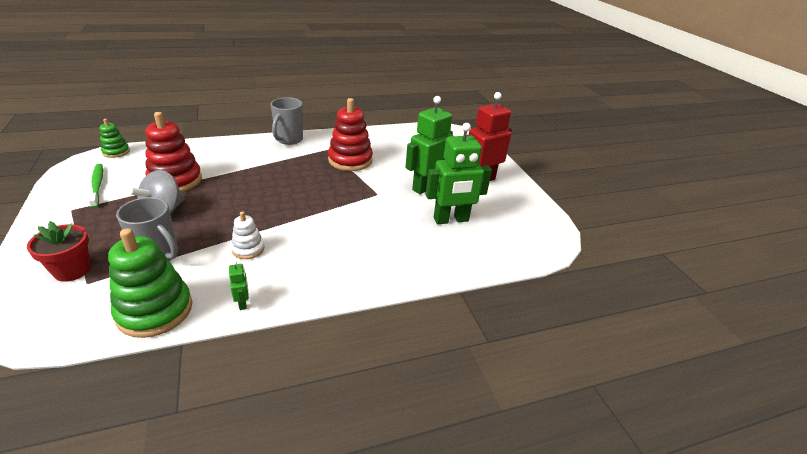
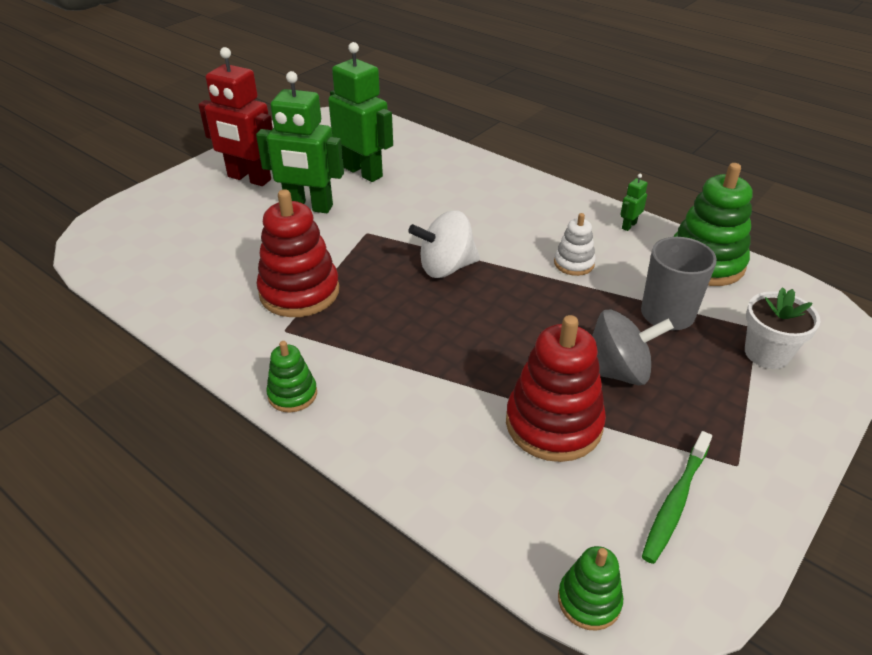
camera: 120 degrees left, 5 degrees up
(72, 270) = (766, 353): red flower pot -> white flower pot
(288, 139) = (292, 394): grey mug -> green stacking toy
(311, 203) = (446, 267): none -> white spinning top

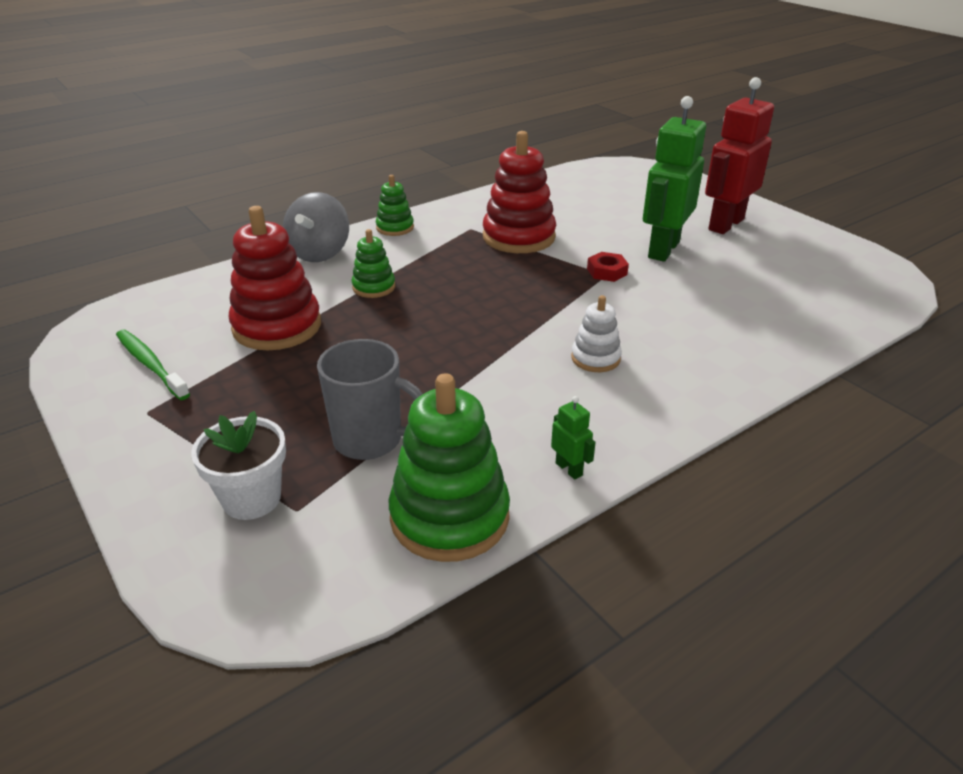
camera: 105 degrees right, 5 degrees down
(360, 232) = (607, 271): none -> red nut
(363, 172) = (739, 285): green robot -> none
(446, 267) = (525, 310): white spinning top -> none
(574, 263) = (498, 395): white stacking toy -> white stacking toy (595, 358)
(589, 600) = (125, 306): green stacking toy -> green stacking toy (374, 287)
(617, 372) = (308, 376): grey spinning top -> grey spinning top (319, 253)

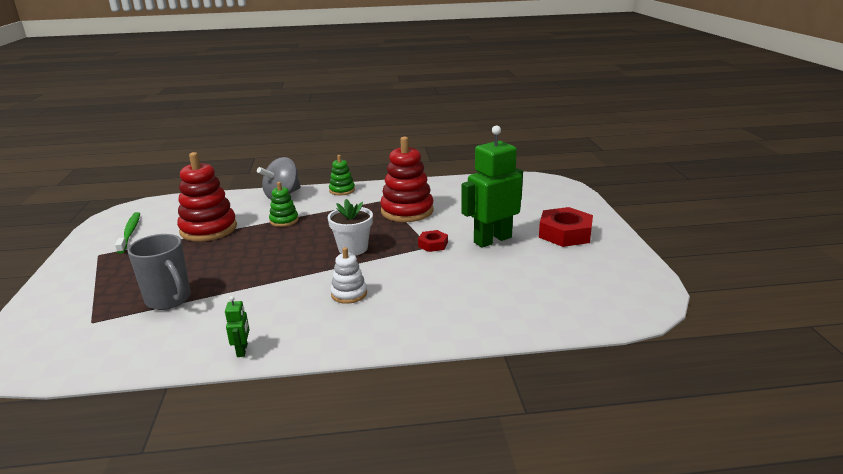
camera: 30 degrees right, 10 degrees down
(252, 498) = (81, 310): white flower pot -> white flower pot (353, 248)
(449, 517) = (149, 352): green stacking toy -> none
(725, 224) = (565, 233): red robot -> red nut

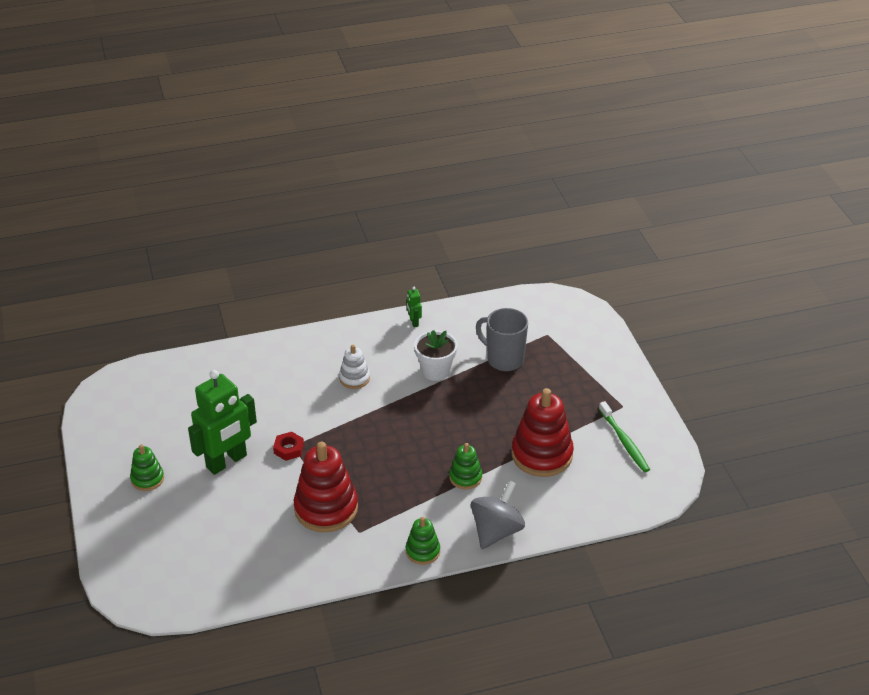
camera: 170 degrees right, 15 degrees up
(353, 248) = (370, 436): white flower pot -> white flower pot (435, 371)
(565, 233) = (147, 479): red nut -> green stacking toy

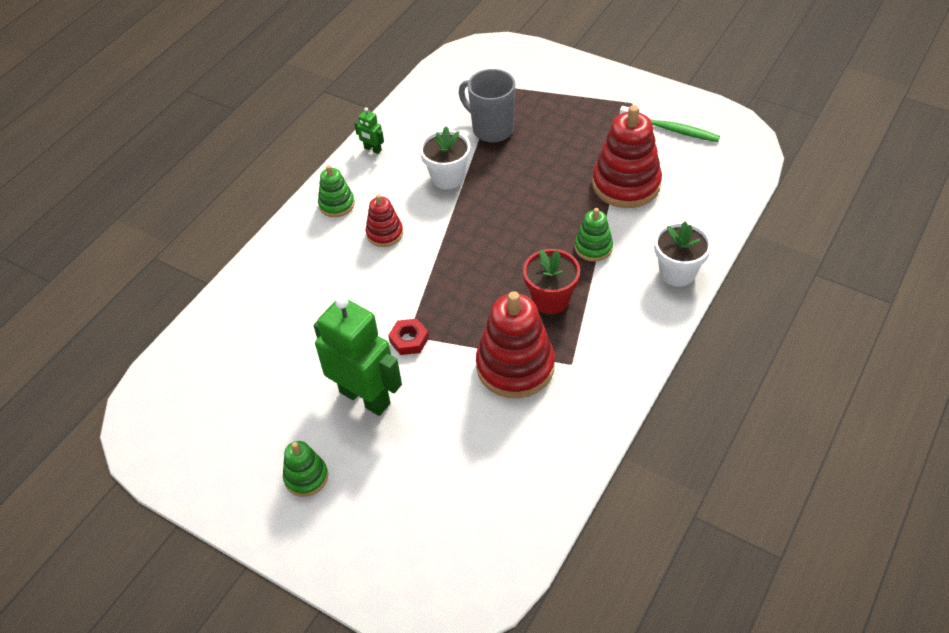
camera: 40 degrees left, 10 degrees up
(227, 462) = (365, 397): green robot -> green robot turned 60 degrees counterclockwise
(354, 378) = (384, 233): white stacking toy -> red stacking toy
(397, 488) = (551, 299): none -> red flower pot
(422, 551) = (645, 336): green stacking toy -> green stacking toy (337, 204)
(496, 531) = (677, 272): grey spinning top -> white flower pot
(504, 359) = (491, 129): grey mug -> grey mug turned 45 degrees clockwise

